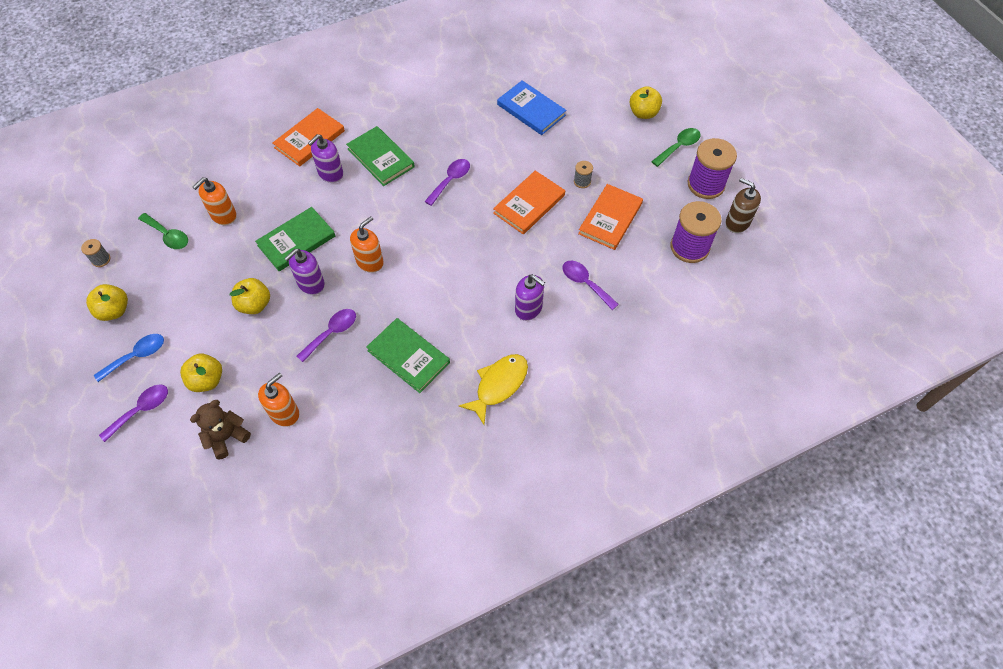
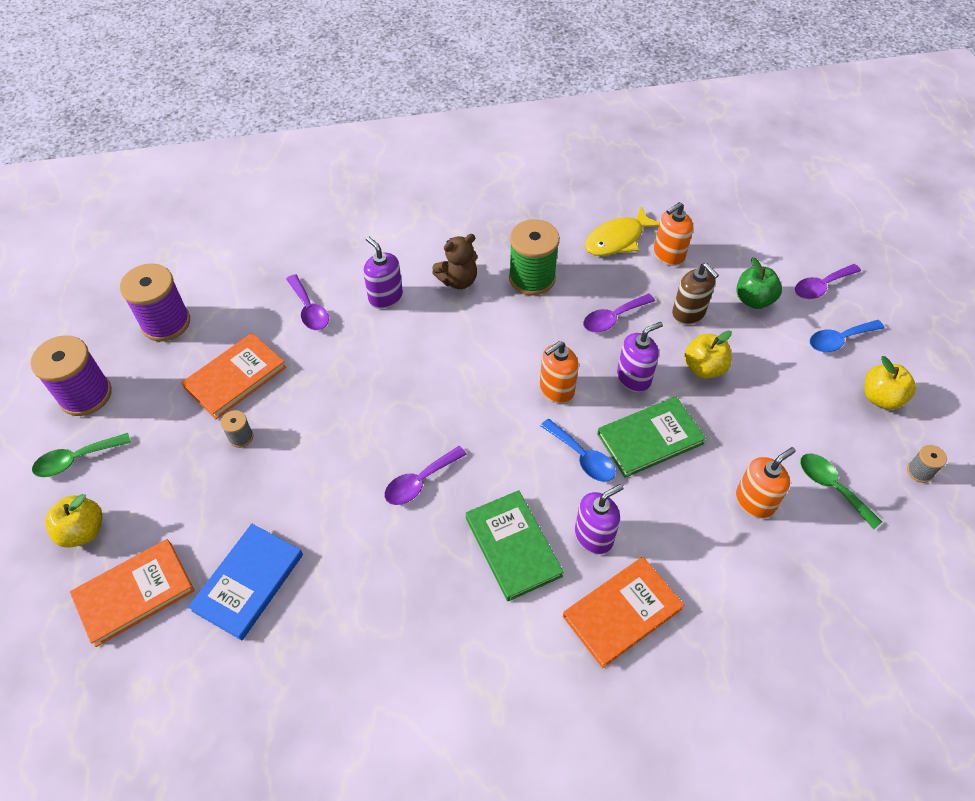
camera: 165 degrees left, 5 degrees down
(207, 380) = (753, 300): yellow apple -> green apple
(227, 437) = (727, 246): brown teddy bear -> brown teddy bear (458, 280)
(344, 218) = (582, 457): none -> blue spoon
(408, 357) = (532, 278): green book -> green spool
(499, 385) = (446, 235): yellow fish -> yellow fish (617, 239)
(529, 204) = (327, 420): orange book -> orange book (134, 593)
(531, 110) = (248, 582): blue book -> blue book turned 60 degrees clockwise
(737, 222) = (88, 338): brown soap dispenser -> brown soap dispenser (688, 313)

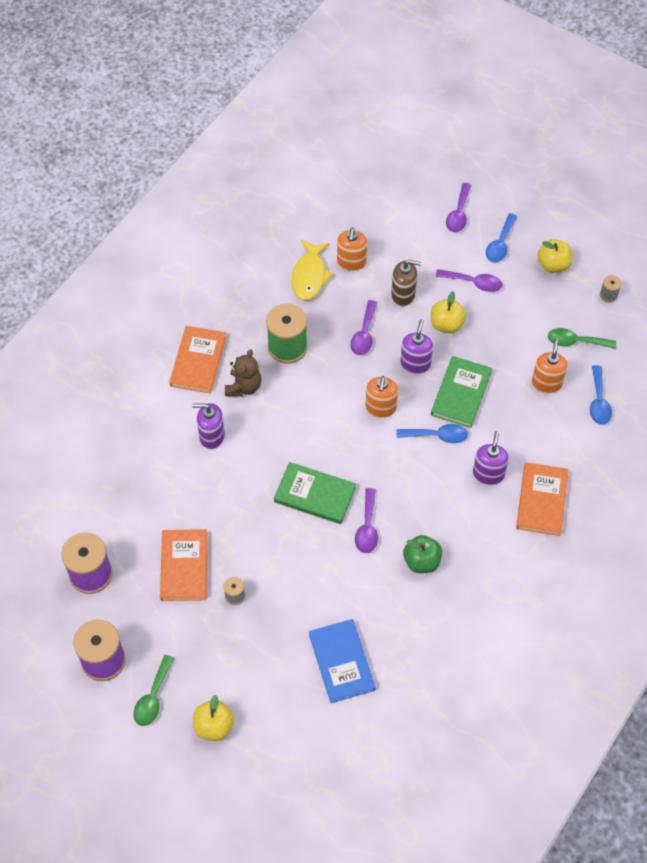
camera: 45 degrees left, 5 degrees up
(134, 593) = (288, 725): orange book -> orange book (198, 361)
(309, 309) = (173, 485): purple spoon -> purple spoon (473, 283)
(513, 546) = (455, 516): green book -> green book (315, 494)
(753, 300) = (430, 254): green apple -> green apple (421, 561)
(797, 567) = (598, 401): none -> blue spoon

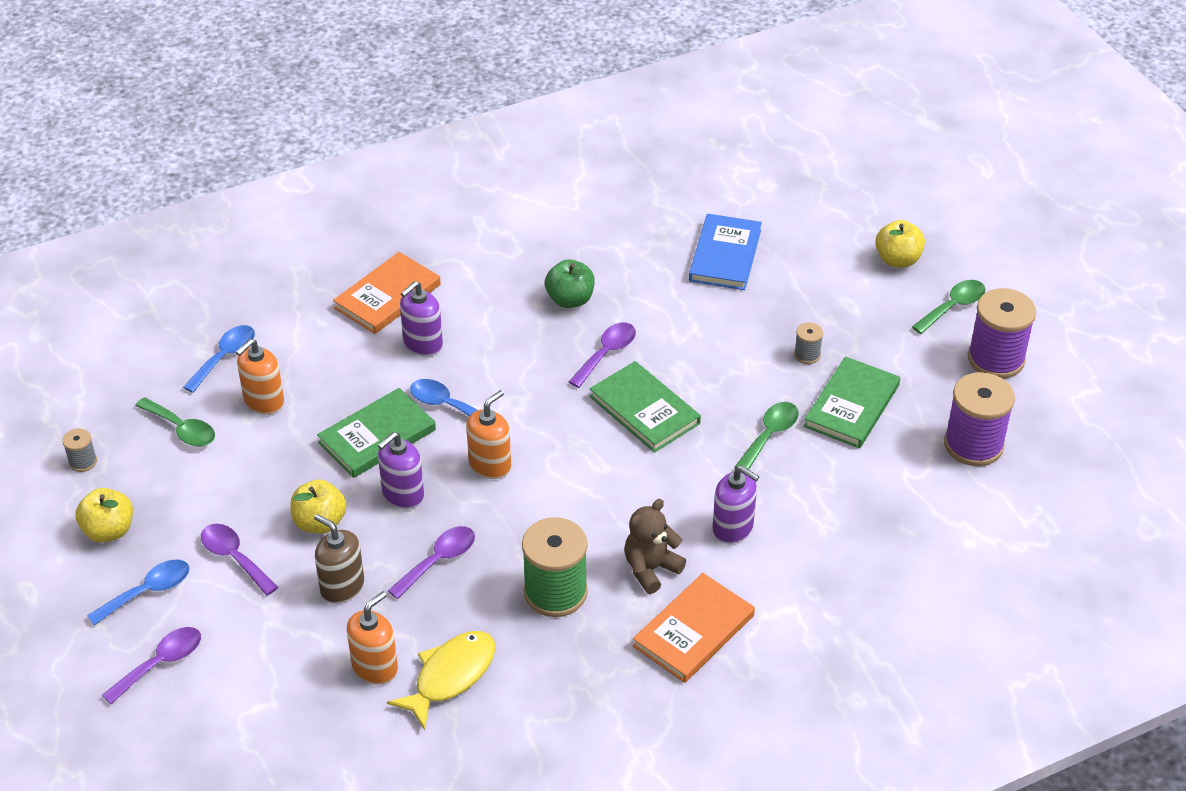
camera: 150 degrees left, 15 degrees down
(184, 566) = (851, 406): orange book -> green book
(225, 515) = (769, 435): none -> green spoon

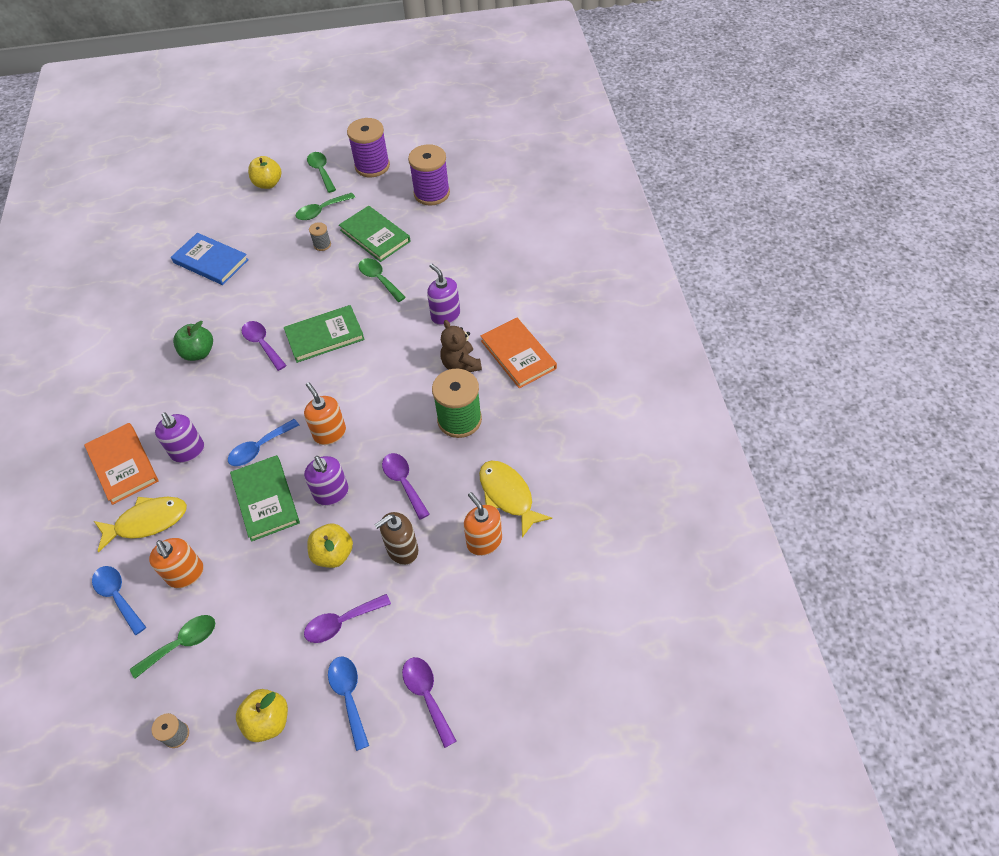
camera: 70 degrees left, 10 degrees up
(320, 345) = (147, 522): none -> yellow fish
(733, 528) = (445, 315): purple soap dispenser -> purple soap dispenser turned 90 degrees counterclockwise
(872, 333) = (321, 211): none -> green spoon

